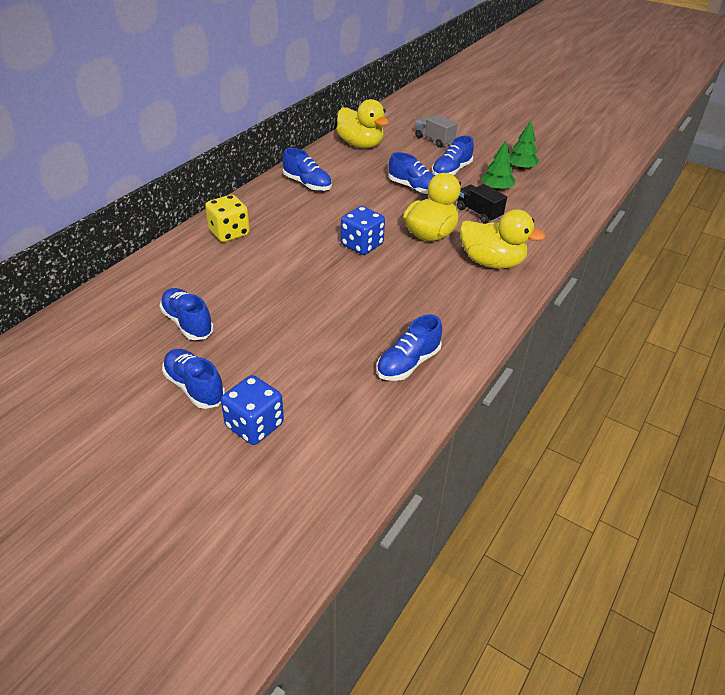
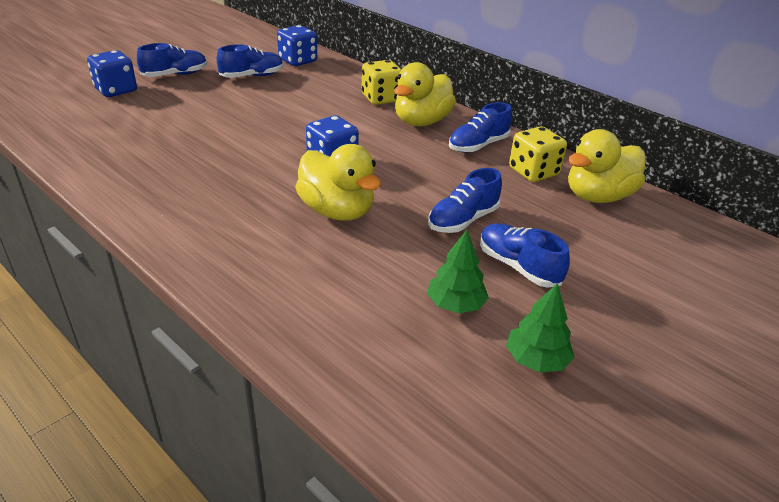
camera: 100 degrees right, 5 degrees down
(133, 298) = (298, 61): none -> blue dice
(339, 164) = (533, 172): none -> yellow dice
(408, 363) = (120, 157): blue shoe -> none
(434, 140) = (634, 272): grey truck -> none
(478, 213) = (379, 265): black truck -> none
(491, 262) = (251, 246): yellow duck -> yellow duck (421, 122)

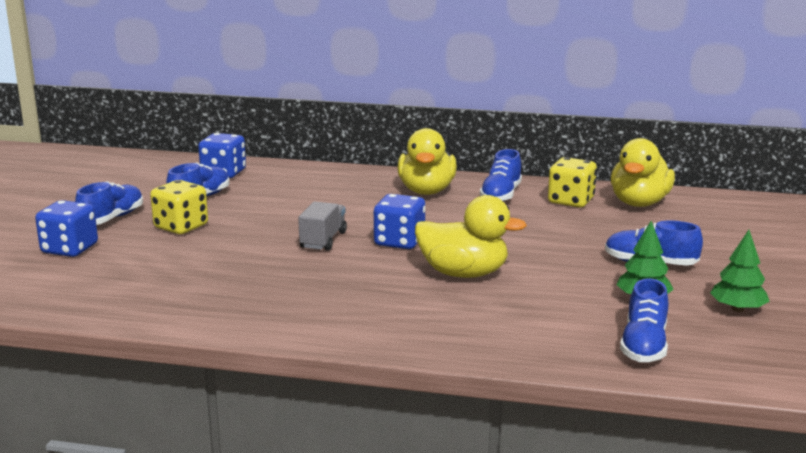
camera: 30 degrees left, 15 degrees down
(279, 140) = (323, 240): none -> grey truck
(381, 98) = (361, 183): yellow dice -> yellow dice (181, 227)
(463, 220) = (569, 248): blue shoe -> blue shoe (644, 346)

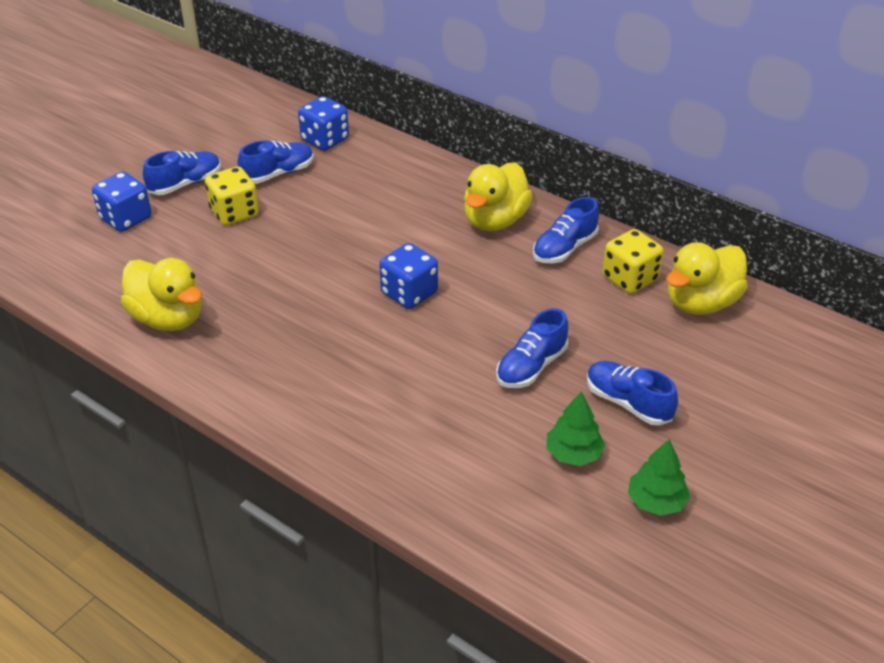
camera: 25 degrees right, 20 degrees up
(323, 240) = (342, 270): grey truck -> none
(463, 273) = (432, 359): yellow duck -> yellow duck (168, 318)
(644, 346) = (516, 520): blue shoe -> blue shoe (531, 367)

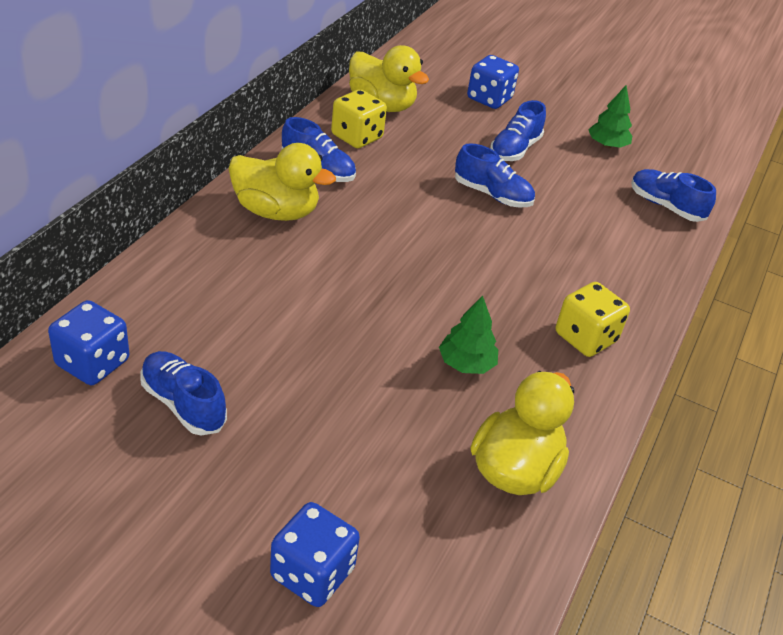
camera: 105 degrees left, 0 degrees up
(185, 184) = (212, 512): blue shoe -> blue shoe (665, 206)
(234, 213) = (284, 439): yellow dice -> yellow dice (585, 337)
(409, 293) = (412, 269): blue dice -> blue dice (489, 99)
(573, 454) = (581, 178): green tree -> green tree (466, 364)

